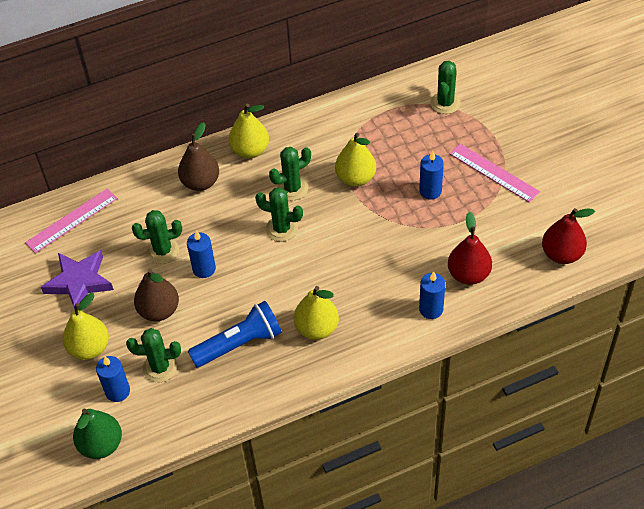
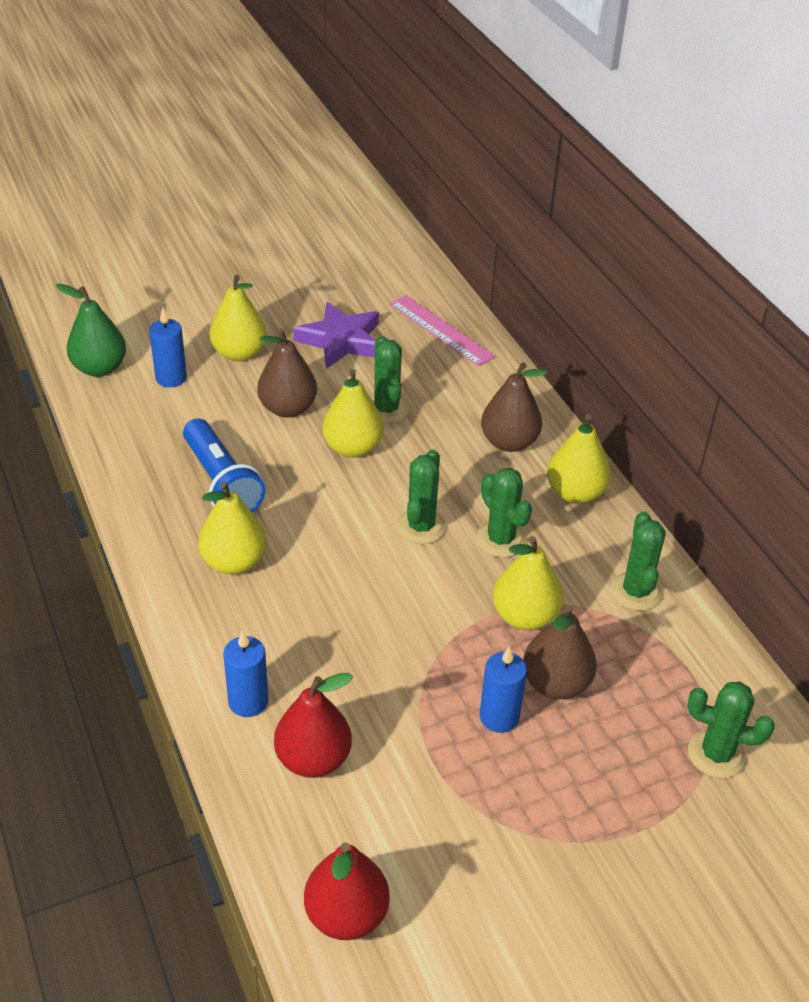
camera: 85 degrees right, 10 degrees down
(160, 367) = (198, 412): green cactus -> green cactus (636, 591)
(204, 269) = (352, 448): blue candle -> yellow pear
(404, 166) = (555, 683): none -> brown pear
(494, 172) = (547, 819): pink ruler -> none

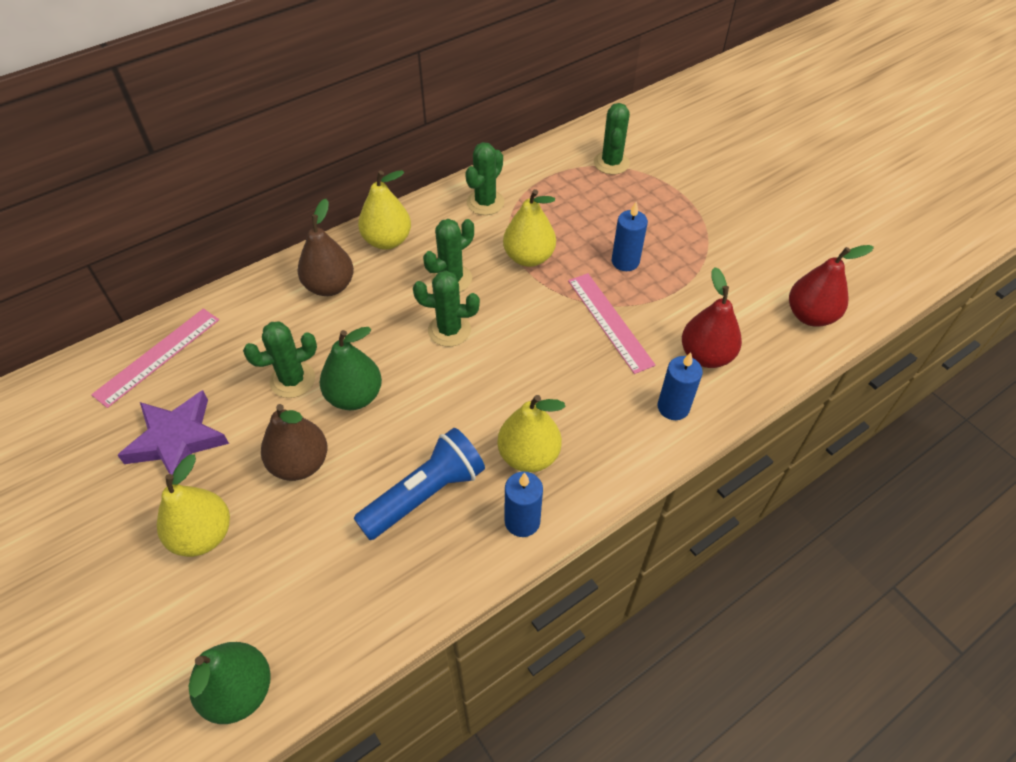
camera: 100 degrees left, 10 degrees up
(171, 378) = (254, 596): blue candle -> blue candle (522, 521)
(352, 448) = (354, 396): yellow pear -> green pear
(396, 673) = (610, 321): none -> pink ruler
(555, 683) = (585, 236): brown pear -> none
(636, 591) = (485, 202): green cactus -> green cactus turned 45 degrees counterclockwise

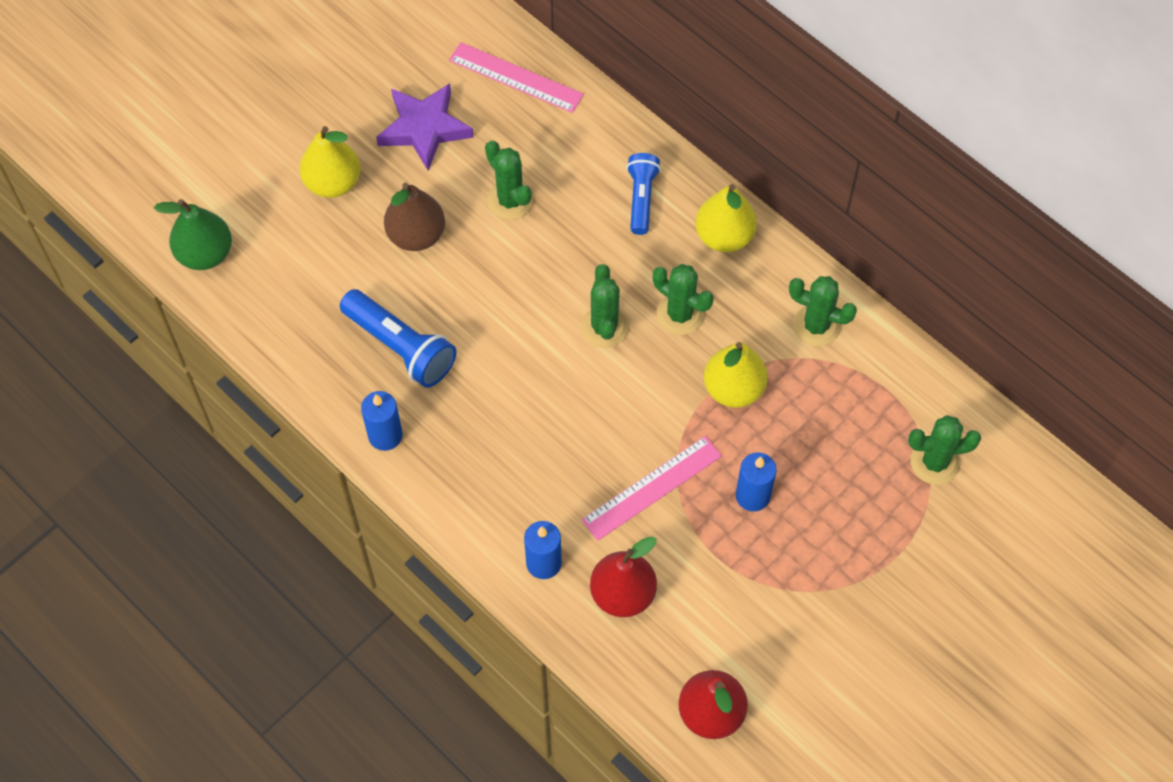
camera: 80 degrees right, 10 degrees up
(330, 286) = (641, 198): brown pear -> blue flashlight
(354, 396) = (500, 260): green pear -> none
(528, 455) = (458, 430): yellow pear -> none

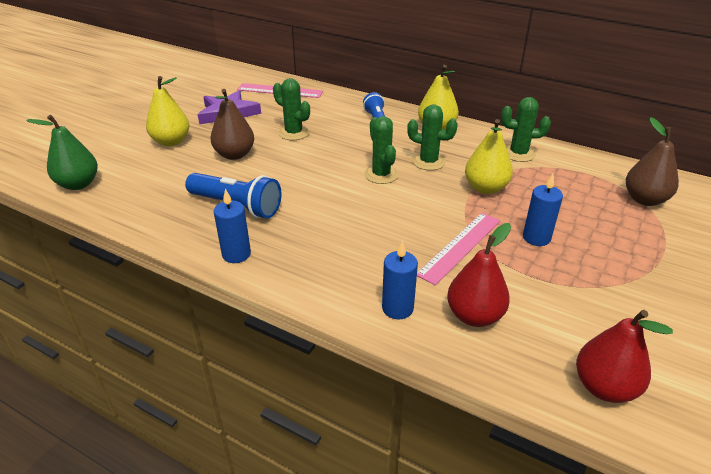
camera: 15 degrees left, 25 degrees down
(934, 462) = (645, 199): green cactus -> brown pear

